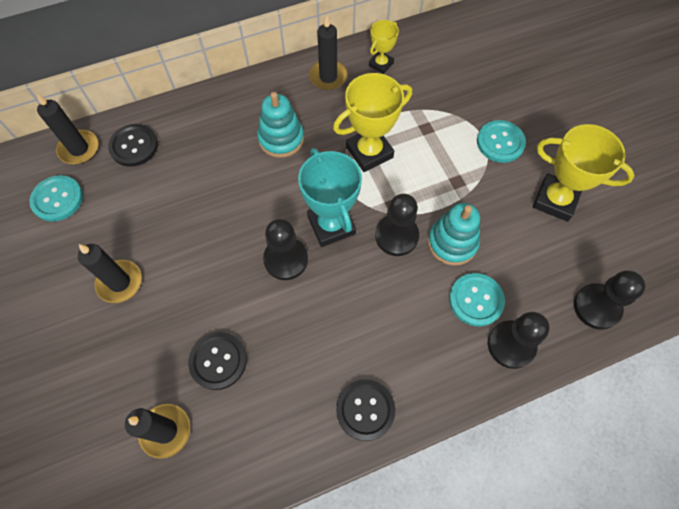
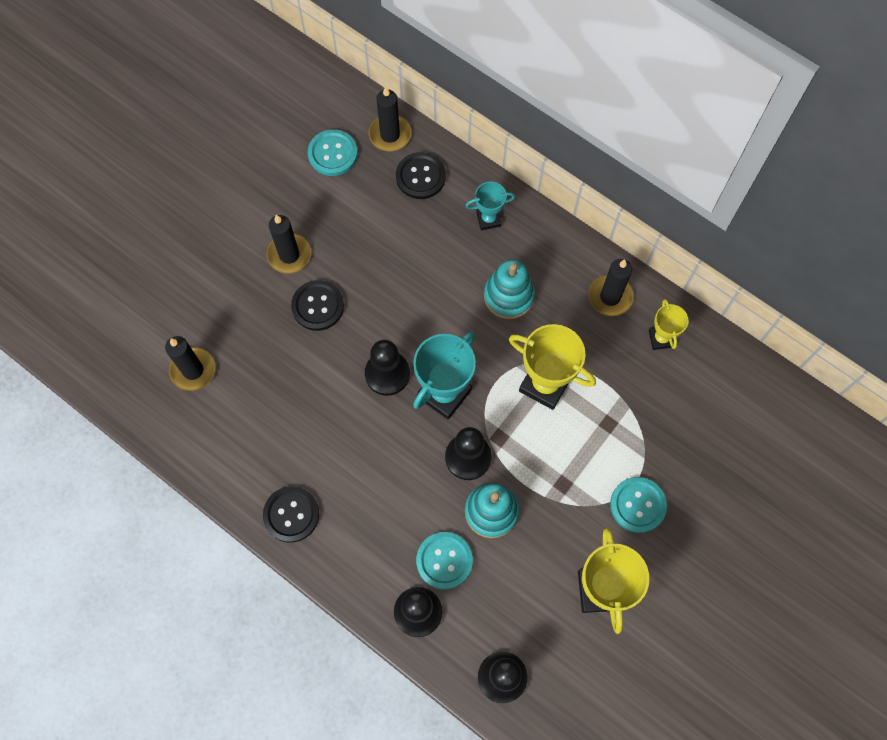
camera: 60 degrees right, 5 degrees up
(208, 119) = (488, 219): none -> turquoise trophy
(218, 361) = (267, 374): black button -> black button (318, 306)
(381, 64) = (661, 338): yellow trophy -> yellow trophy turned 75 degrees clockwise

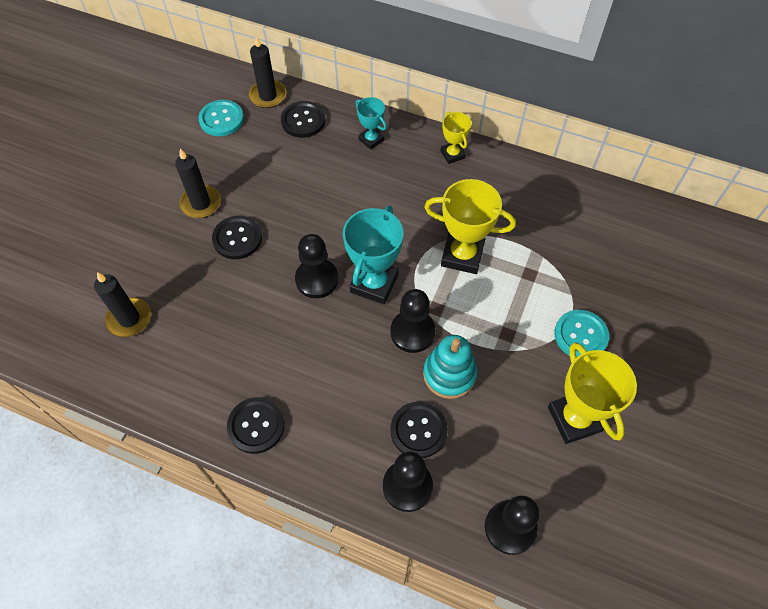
camera: 15 degrees left, 10 degrees down
(444, 561) = (418, 430): turquoise button -> black button
(488, 219) = (371, 140): turquoise trophy -> turquoise trophy turned 75 degrees clockwise
(508, 296) = (407, 193): turquoise stacking toy -> none
(610, 297) = (494, 175): black candle -> none
(661, 338) = (549, 197): yellow trophy -> yellow trophy (452, 154)

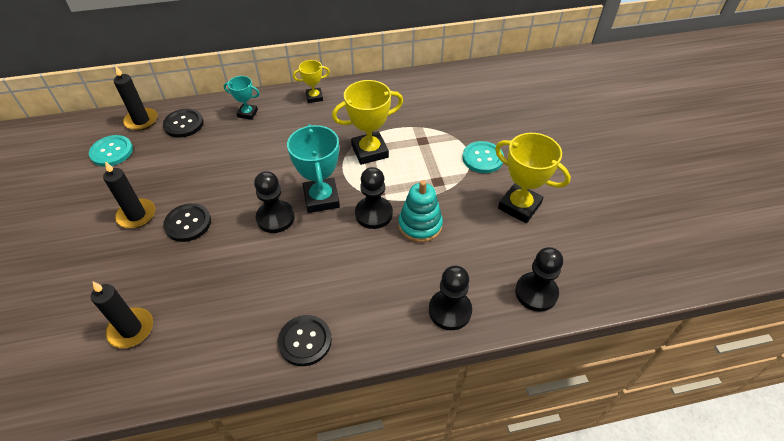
camera: 35 degrees left, 10 degrees down
(418, 430) = (428, 271): black button -> none
(452, 154) = (314, 97): yellow trophy -> yellow trophy turned 45 degrees counterclockwise

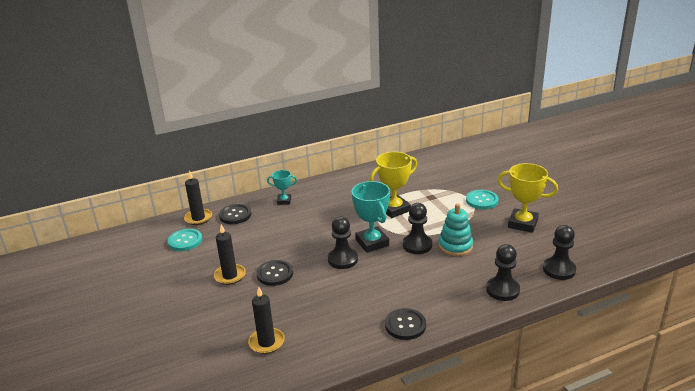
camera: 10 degrees left, 20 degrees down
(314, 97) = (332, 183): yellow trophy -> none

